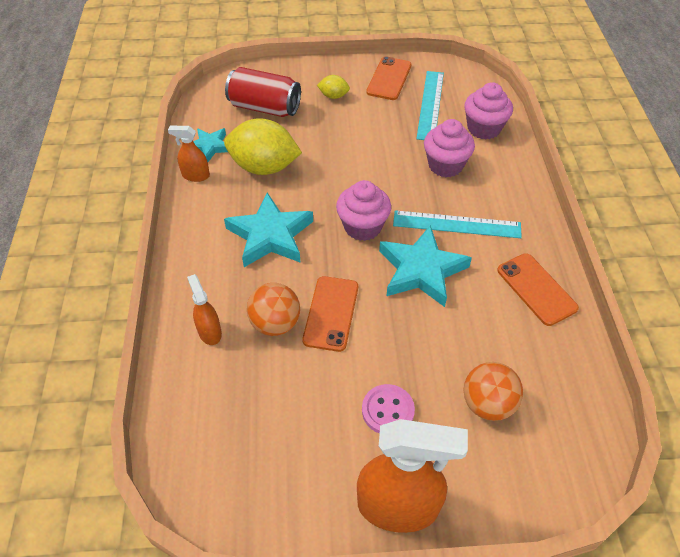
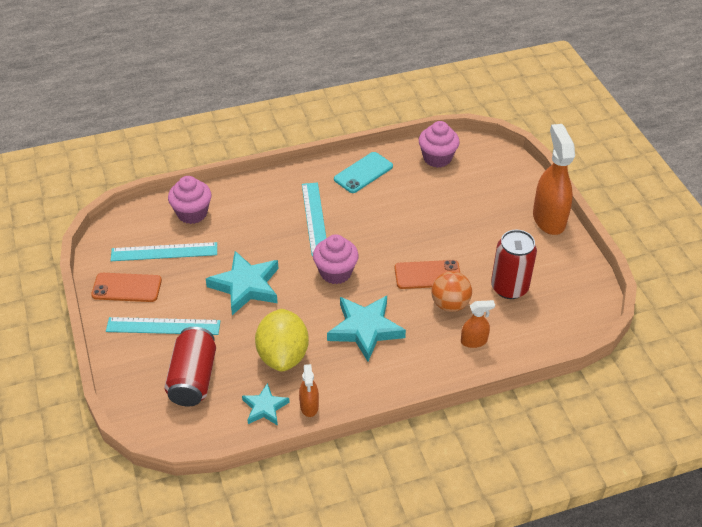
camera: 105 degrees left, 5 degrees down
(209, 332) = (474, 341): orange spray bottle -> orange spray bottle turned 150 degrees counterclockwise
(278, 400) = (509, 287): none -> red can
(333, 96) = (163, 326): yellow lemon -> turquoise ruler
(387, 410) = (490, 233): pink button -> none
(421, 270) = (368, 232): turquoise star -> turquoise star (246, 286)
(445, 165) = (247, 232): pink cupcake -> pink cupcake (437, 158)
(487, 404) = (464, 189): orange ball -> none
(536, 289) = (363, 173): orange phone -> turquoise phone

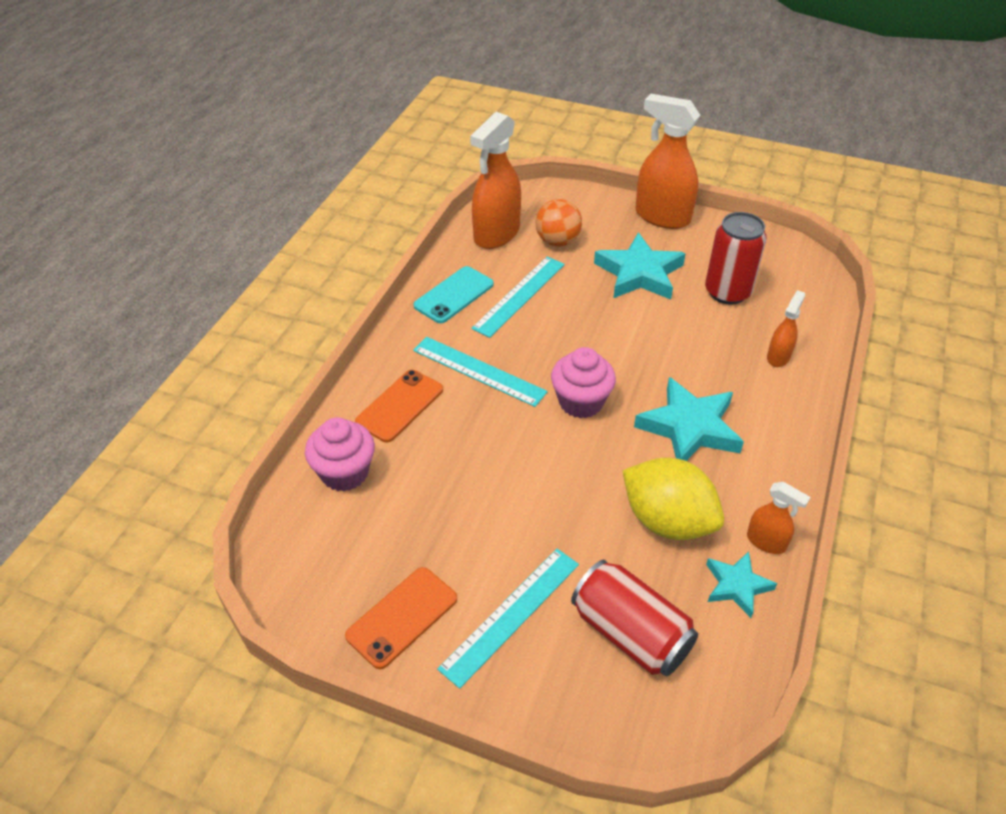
camera: 50 degrees left, 0 degrees up
(164, 252) = (380, 539): turquoise ruler -> turquoise ruler (519, 295)
(246, 286) = (523, 492): turquoise star -> turquoise star (639, 273)
(363, 173) = (454, 295): turquoise phone -> turquoise phone turned 45 degrees clockwise
(427, 275) = (655, 336): orange phone -> orange phone (400, 406)
(437, 158) = (496, 234): pink cupcake -> orange spray bottle
(450, 304) = (712, 344): orange ball -> orange ball (557, 241)

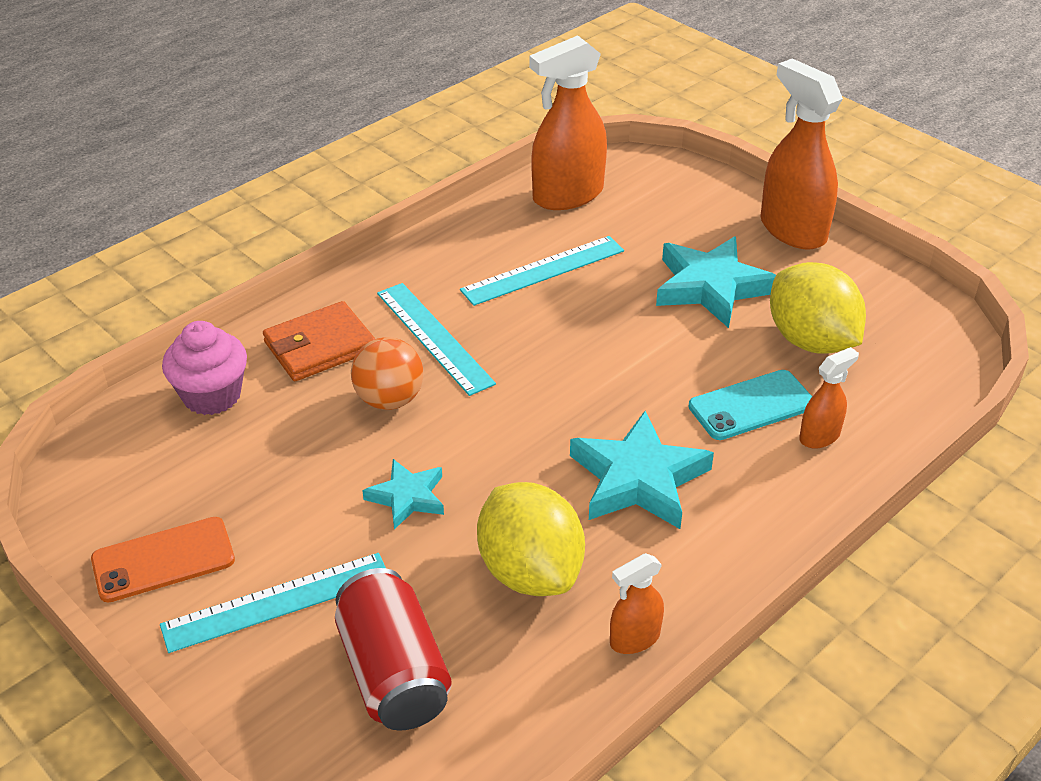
camera: 25 degrees right, 5 degrees down
(400, 406) = (320, 346): orange phone -> orange wallet
(454, 295) = (467, 248): turquoise phone -> turquoise phone (751, 406)
(557, 241) = (636, 223): orange ball -> orange ball (389, 399)
(581, 402) = (527, 408): pink cupcake -> none
(727, 292) = (811, 341): red can -> yellow lemon
(736, 586) = (559, 672): turquoise star -> turquoise star (407, 497)
(766, 542) = (634, 639): orange spray bottle -> orange spray bottle turned 90 degrees clockwise

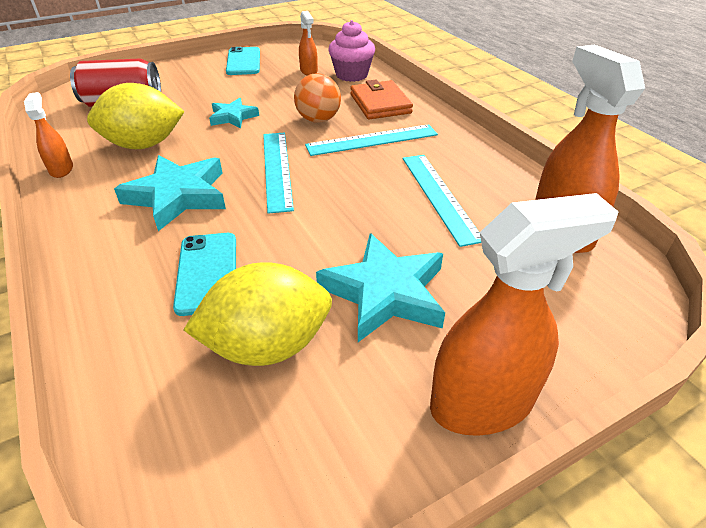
camera: 105 degrees right, 0 degrees up
(163, 560) = (243, 61): orange phone -> turquoise phone
(277, 601) = (194, 82): turquoise ruler -> turquoise ruler (277, 169)
(819, 436) = (140, 305): orange spray bottle -> orange spray bottle (309, 71)

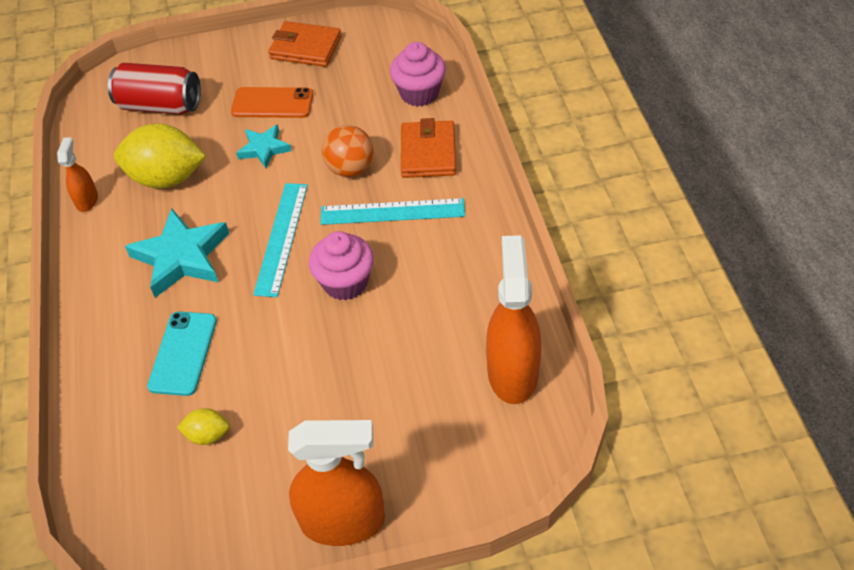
camera: 20 degrees right, 10 degrees up
(228, 91) = (272, 103): none -> orange phone
(243, 61) = (305, 48): turquoise phone -> orange wallet
(267, 345) = (208, 435): yellow lemon -> yellow lemon, size x0.47
(309, 71) = (373, 78): orange spray bottle -> none
(356, 191) = (345, 282): none -> pink cupcake
(385, 292) = (318, 406): turquoise star -> none
(440, 196) = (421, 306): turquoise ruler -> none

